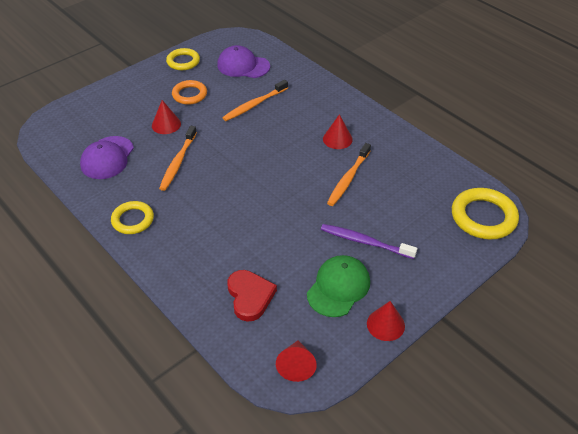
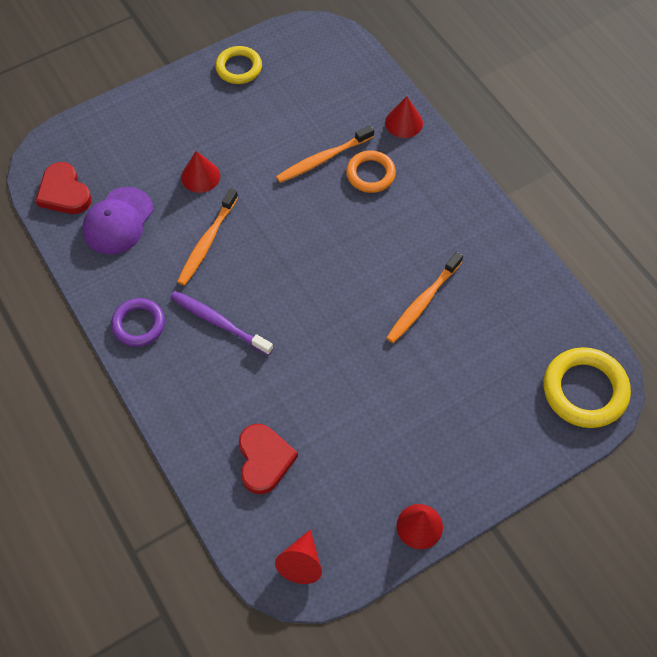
camera: 10 degrees right, 15 degrees up
(63, 145) = (64, 192): none -> red heart
(133, 220) = (138, 324): yellow ring -> purple ring
(189, 95) = (239, 129): orange ring -> orange ring (370, 174)
(243, 66) = (319, 87): purple cap -> none
(337, 139) = (423, 234): red cone -> red cone (404, 122)
(338, 287) = (374, 465): green cap -> none
(365, 242) = (422, 404): purple toothbrush -> purple toothbrush (219, 322)

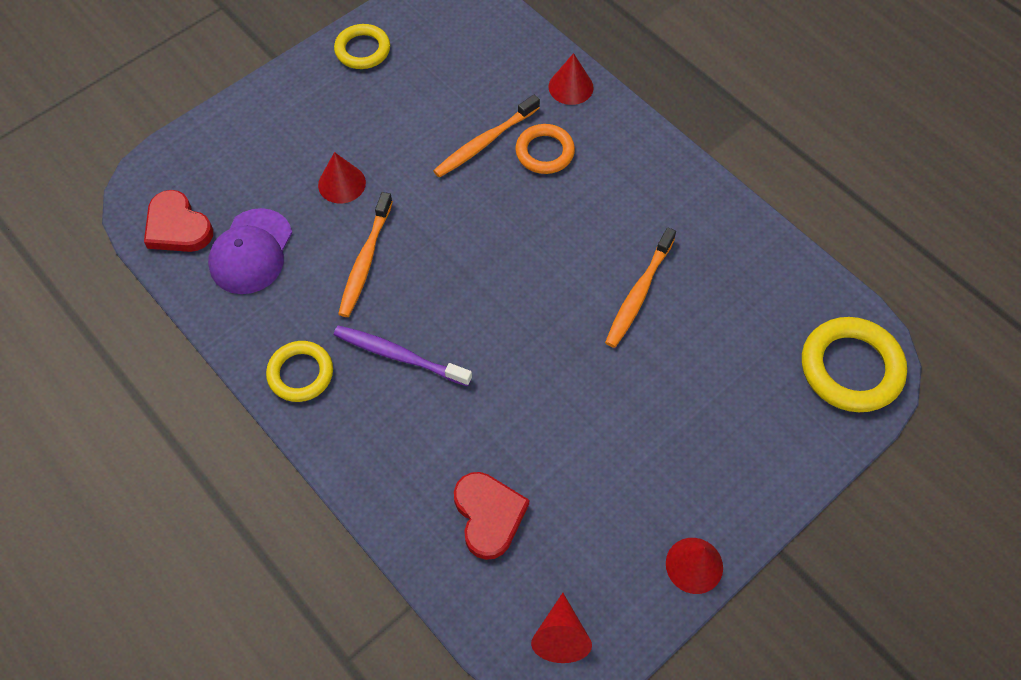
camera: 10 degrees left, 0 degrees up
(138, 324) = (300, 373): purple ring -> yellow ring

